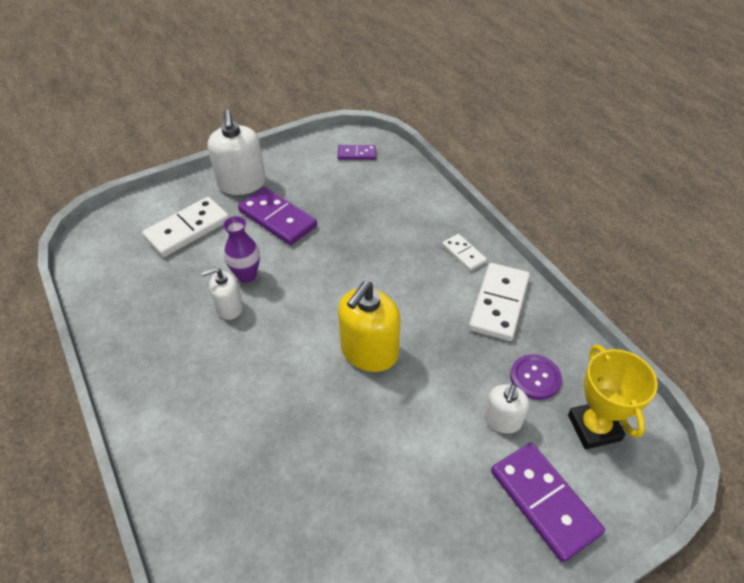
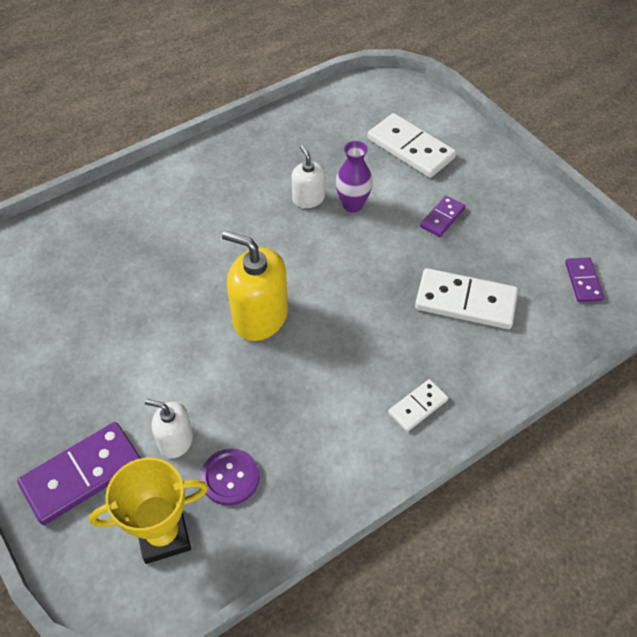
camera: 85 degrees right, 5 degrees up
(242, 183) = (493, 178): white soap dispenser -> none
(277, 218) = (442, 218): purple domino -> purple domino, size x0.55
(499, 303) = (338, 444): white domino -> white domino (465, 301)

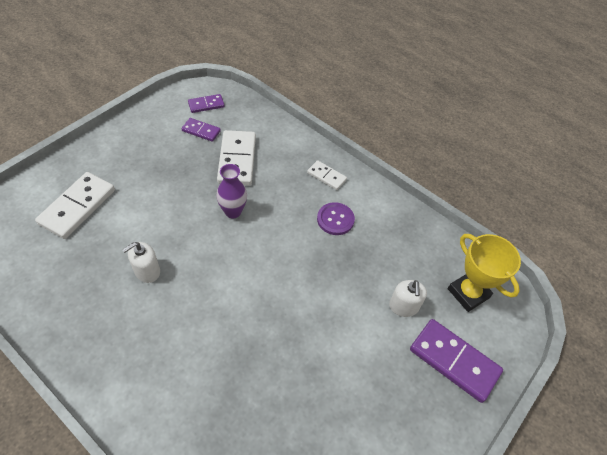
camera: 110 degrees left, 0 degrees up
(230, 477) = (415, 266): purple button -> purple button (335, 219)
(260, 317) = (282, 279): yellow soap dispenser -> none
(352, 205) = (151, 238): purple vase -> purple vase (233, 211)
(442, 218) = (159, 178): purple domino -> purple domino (201, 131)

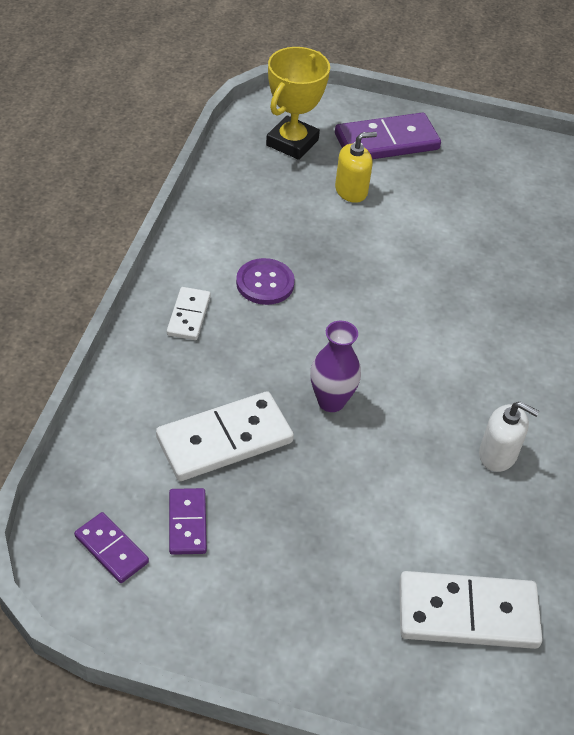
camera: 115 degrees left, 5 degrees down
(403, 306) = (351, 191): white soap dispenser -> yellow soap dispenser
(454, 361) = (386, 142): purple domino -> purple domino turned 60 degrees clockwise

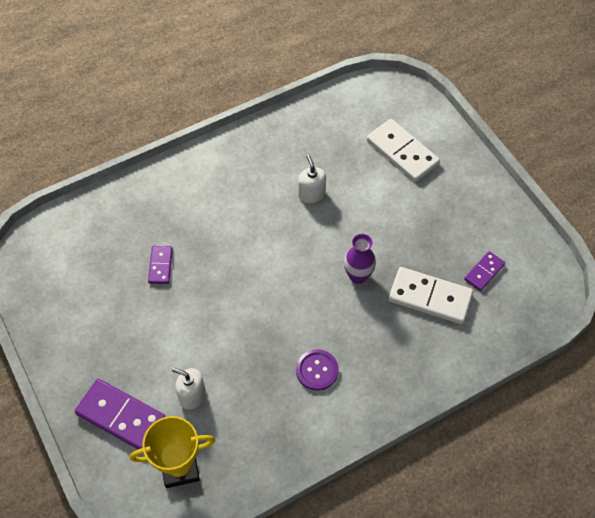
camera: 130 degrees left, 10 degrees up
(111, 549) = (528, 286): purple domino -> purple domino (160, 266)
(188, 315) = (380, 383): white domino -> none
(351, 191) = (192, 395): yellow soap dispenser -> white soap dispenser

